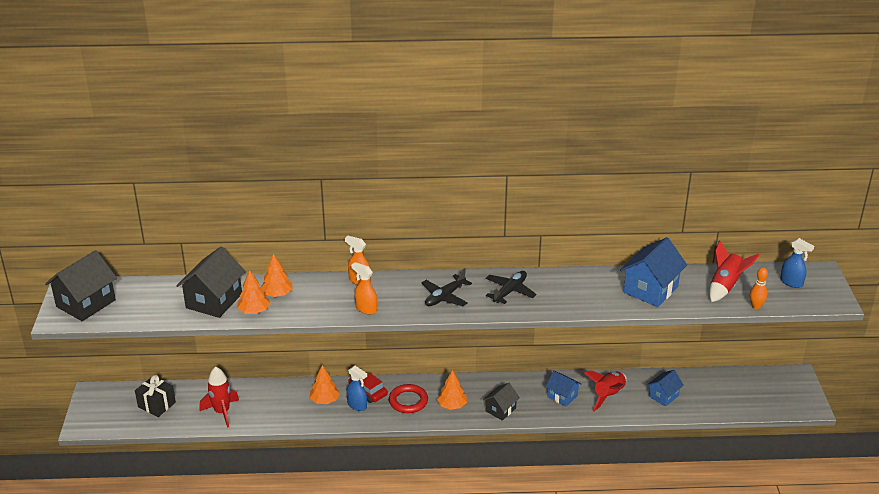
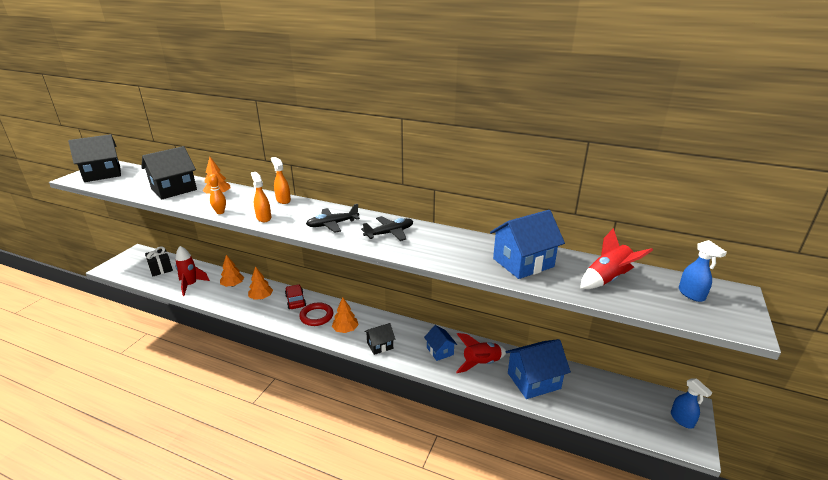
camera: 25 degrees right, 5 degrees down
(254, 311) = (189, 201): orange tree -> orange tree (233, 285)
(357, 405) = (279, 308): blue spray bottle -> blue spray bottle (682, 420)
(663, 396) = (533, 381): blue house -> blue house, size x1.75
(756, 306) = (633, 306): orange bowling pin -> orange bowling pin (220, 212)

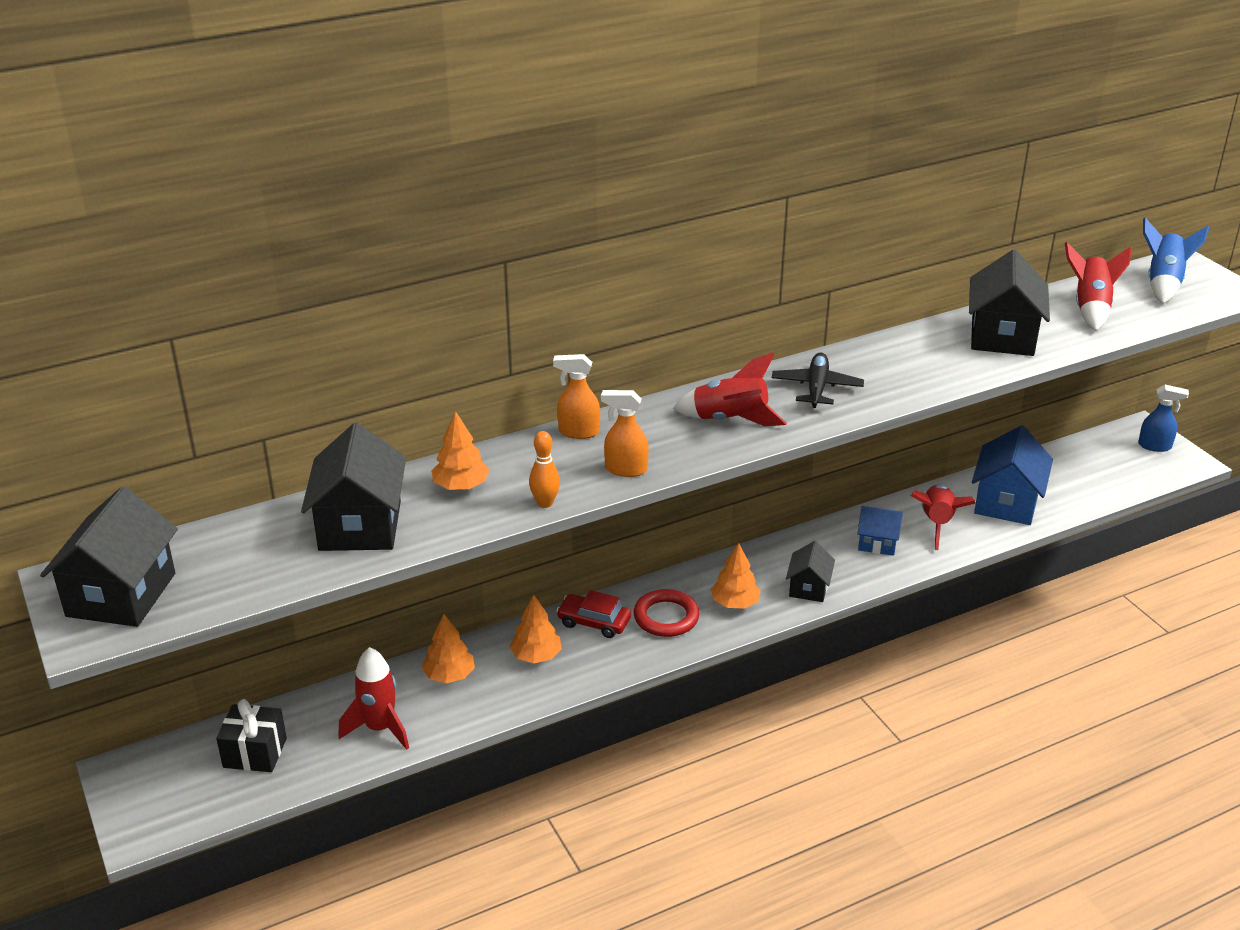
camera: 50 degrees left, 5 degrees up
(332, 224) = (730, 420): black plane -> red rocket
(523, 263) = (1002, 336): blue house -> black house
(691, 294) = (1163, 284): blue spray bottle -> blue rocket

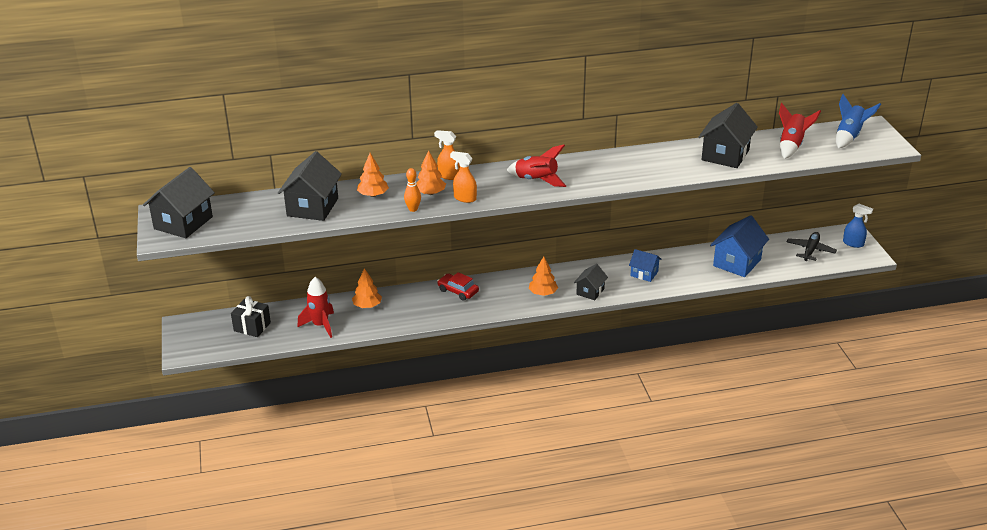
camera: 15 degrees right, 0 degrees up
(536, 656) = (418, 303): orange tree -> orange tree (430, 193)
(666, 617) = (500, 294): red ring -> none
(816, 388) = (596, 170): black plane -> black plane (810, 250)
(937, 523) = (686, 268): red rocket -> none

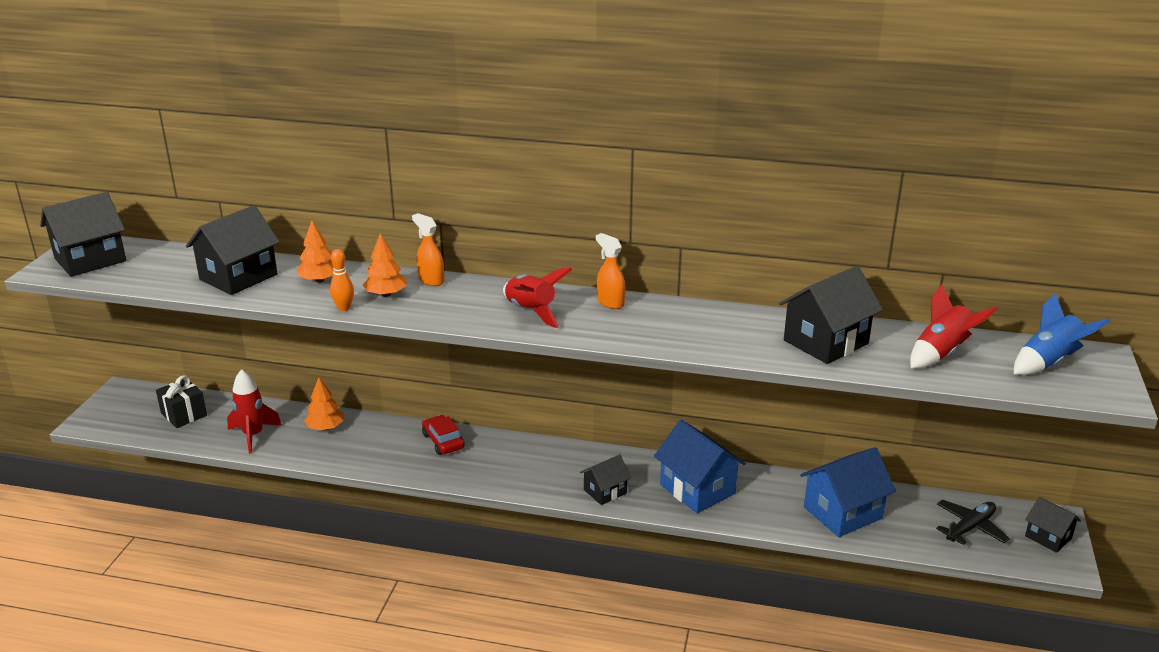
camera: 25 degrees right, 5 degrees down
(464, 198) = (419, 311): orange spray bottle -> orange spray bottle (610, 302)
(543, 293) = (543, 475): orange tree -> none
(644, 274) = (697, 489): blue house -> blue house, size x1.75
(853, 243) = (1048, 537): blue spray bottle -> black house

